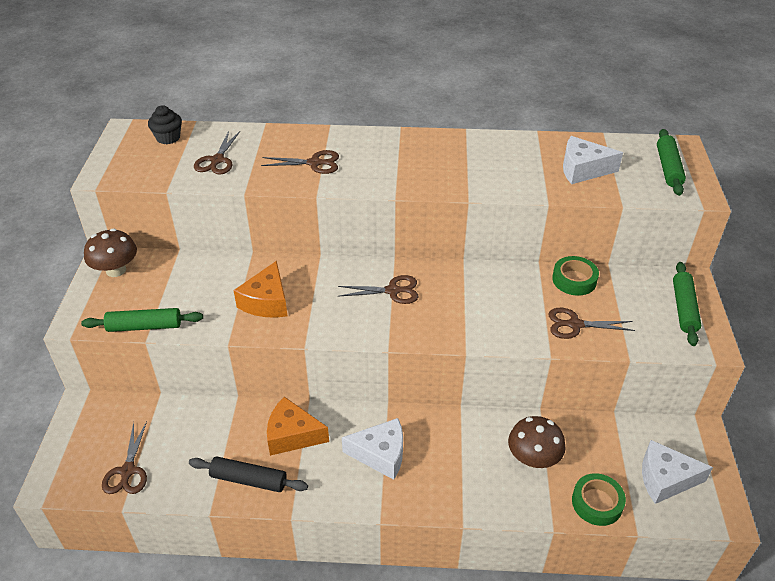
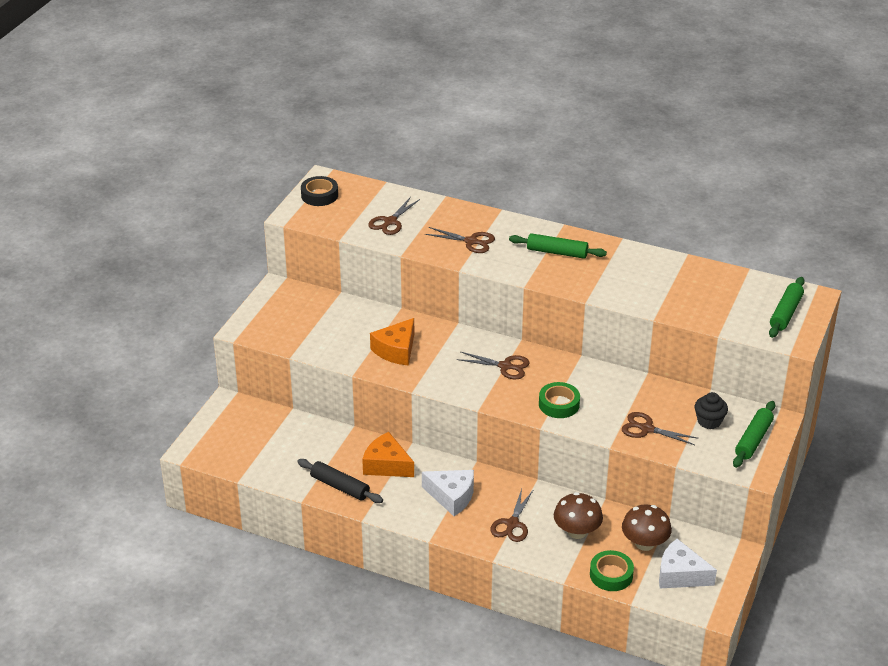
camera: 20 degrees right, 5 degrees down
(116, 270) = (284, 297): brown mushroom -> brown mushroom (644, 543)
(127, 148) = (319, 195): none -> black tape
(127, 471) = (249, 457): brown scissors -> brown scissors (512, 524)
(144, 326) = (292, 346): green rolling pin -> green rolling pin (557, 252)
(168, 138) = (357, 193): black cupcake -> black cupcake (709, 421)
(574, 280) = (670, 395): green tape -> green tape (559, 404)
(583, 169) = (705, 297): white cheese -> none

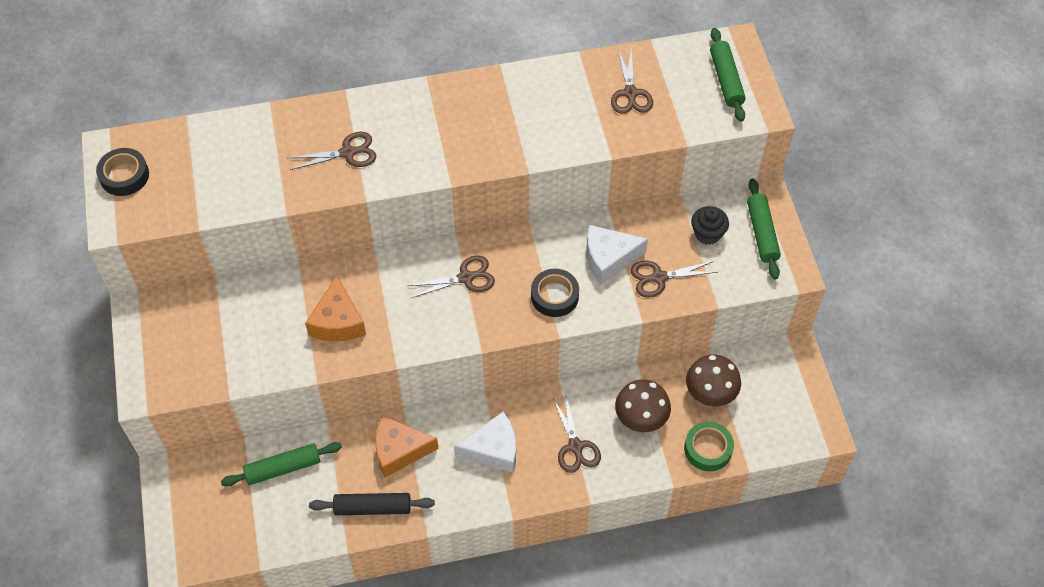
camera: 35 degrees left, 20 degrees up
(390, 222) = (237, 172): brown scissors -> brown scissors (630, 93)
(557, 252) = (449, 119): green rolling pin -> green rolling pin (283, 468)
(559, 404) = (554, 296): green tape -> black tape
(680, 575) = (766, 409): white cheese -> white cheese (609, 258)

